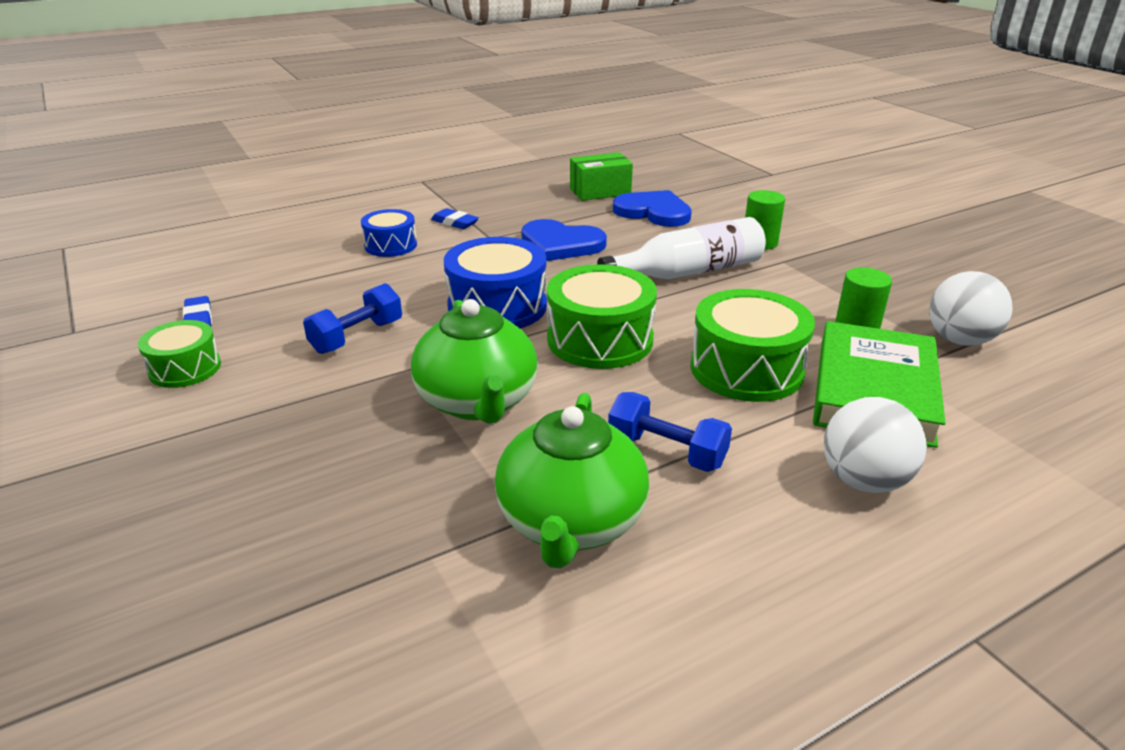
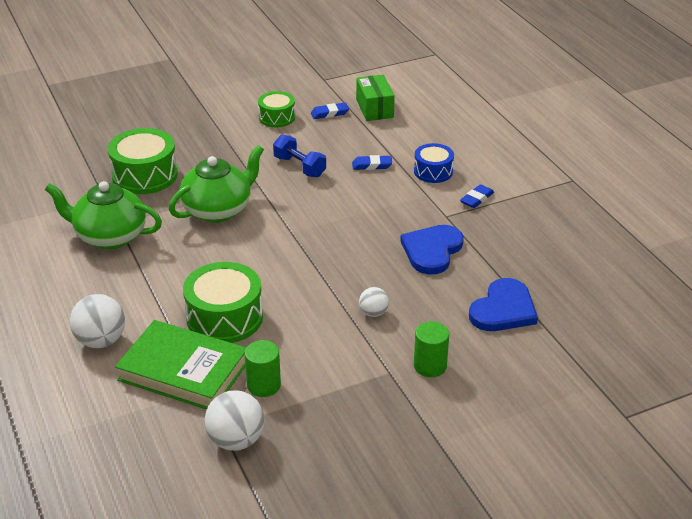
camera: 95 degrees right, 5 degrees up
(366, 283) = (372, 165): none -> blue eraser
(477, 402) = (218, 210): green teapot -> green teapot turned 150 degrees clockwise
(497, 306) = (329, 218): blue drum -> none
(600, 191) = (555, 281): green box -> green box (374, 108)
(600, 339) = (276, 259): green drum -> green drum (145, 175)
(666, 451) = (151, 272): blue dumbbell -> none
(688, 272) = (373, 313): white bottle -> white ball

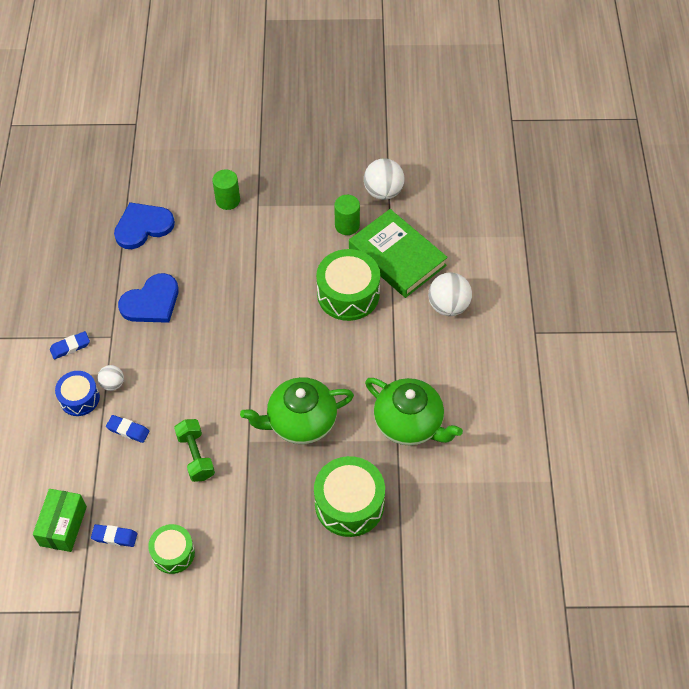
camera: 155 degrees left, 20 degrees up
(299, 167) = (196, 456): blue dumbbell -> green dumbbell
(373, 313) = (237, 258): white ball -> white ball (112, 384)

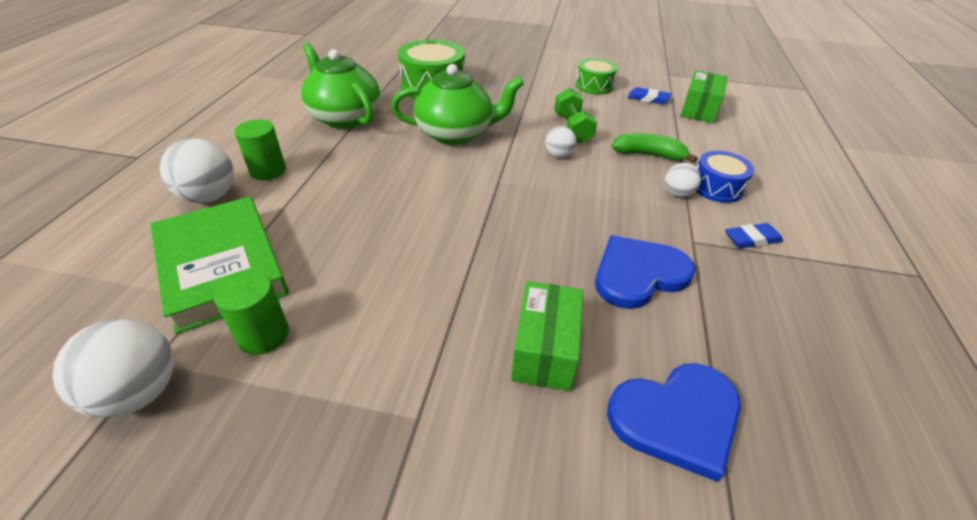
camera: 170 degrees left, 15 degrees down
(128, 430) = (649, 155): blue eraser -> green banana
(205, 245) = (544, 350): none -> green box
(206, 412) = (558, 155): none -> white ball
(228, 200) = (481, 447): green cylinder -> green cylinder (268, 171)
(348, 294) = (332, 232): green drum -> none

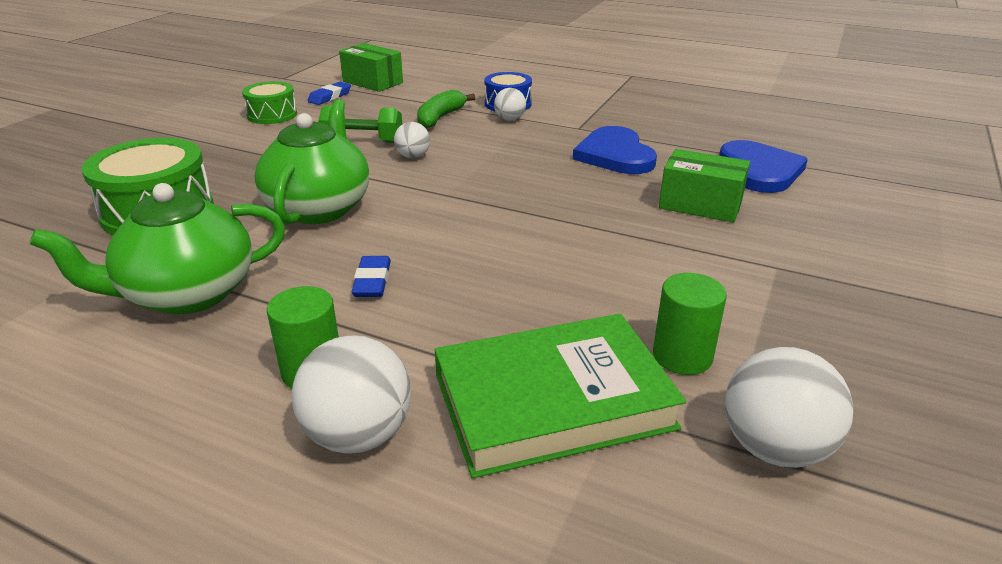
camera: 75 degrees left, 10 degrees down
(752, 239) = (581, 109): blue eraser -> blue eraser (372, 281)

